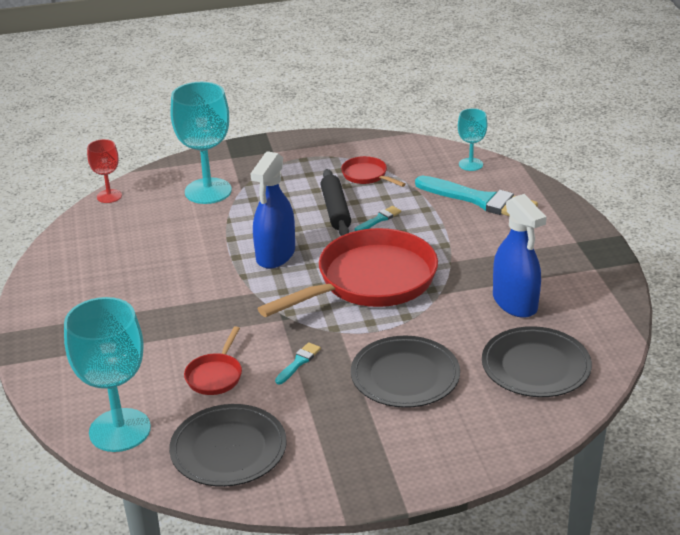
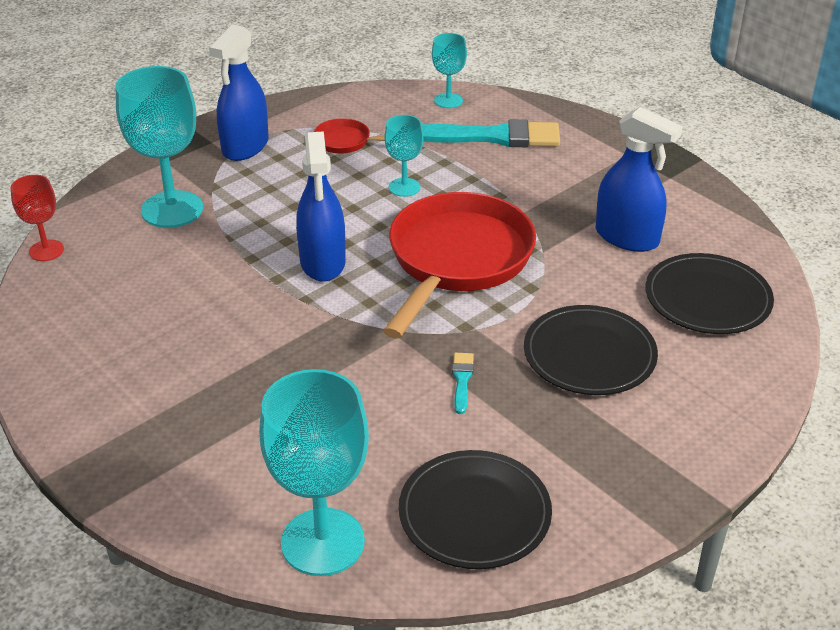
camera: 30 degrees left, 5 degrees up
(215, 376) = (380, 430): red pan -> none
(293, 161) = (245, 147): none -> blue spray bottle
(336, 210) = (346, 190): black rolling pin -> none
(379, 219) = (404, 187): turquoise brush -> turquoise goblet

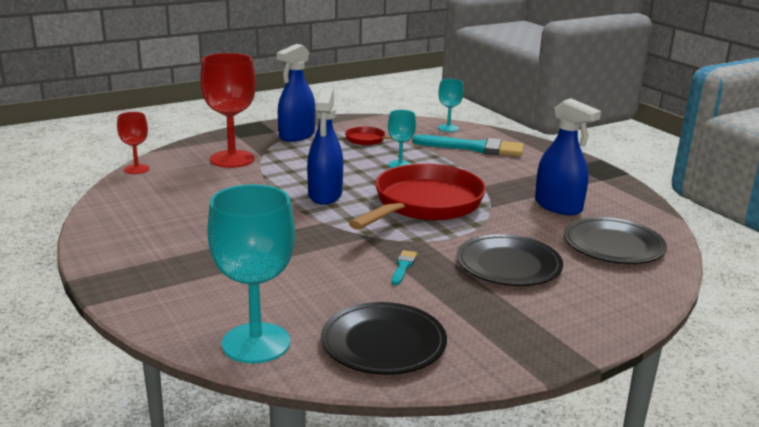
camera: 10 degrees right, 15 degrees down
(172, 209) = (232, 159): turquoise goblet -> red goblet

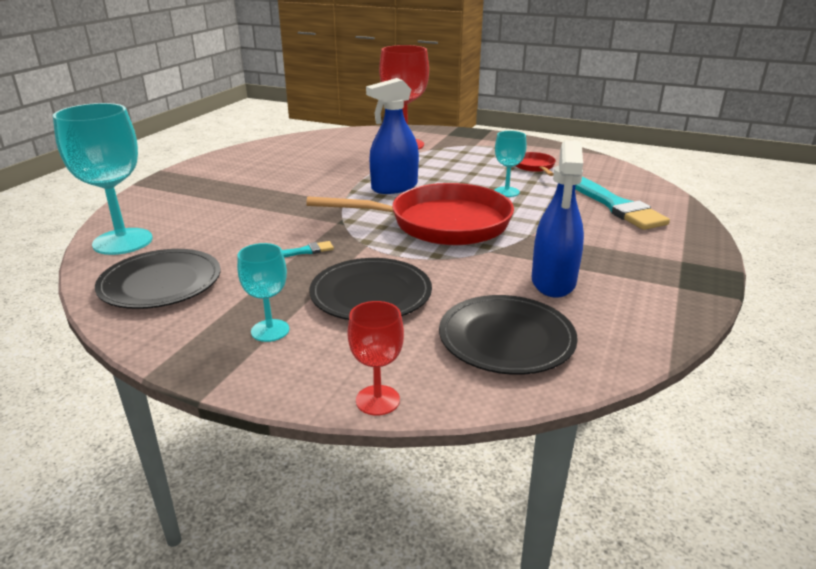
camera: 55 degrees right, 5 degrees up
(136, 169) = (339, 131): red goblet -> red goblet (377, 400)
(296, 136) = (488, 146): blue spray bottle -> none
(448, 128) = (637, 183): turquoise goblet -> turquoise goblet (270, 330)

